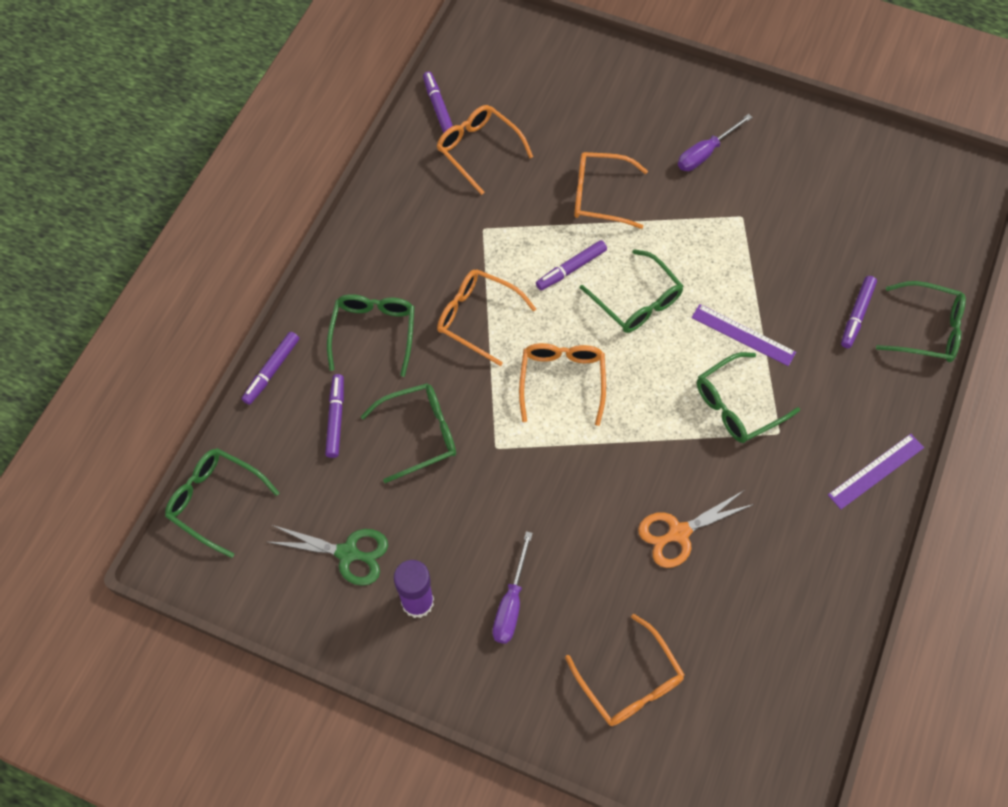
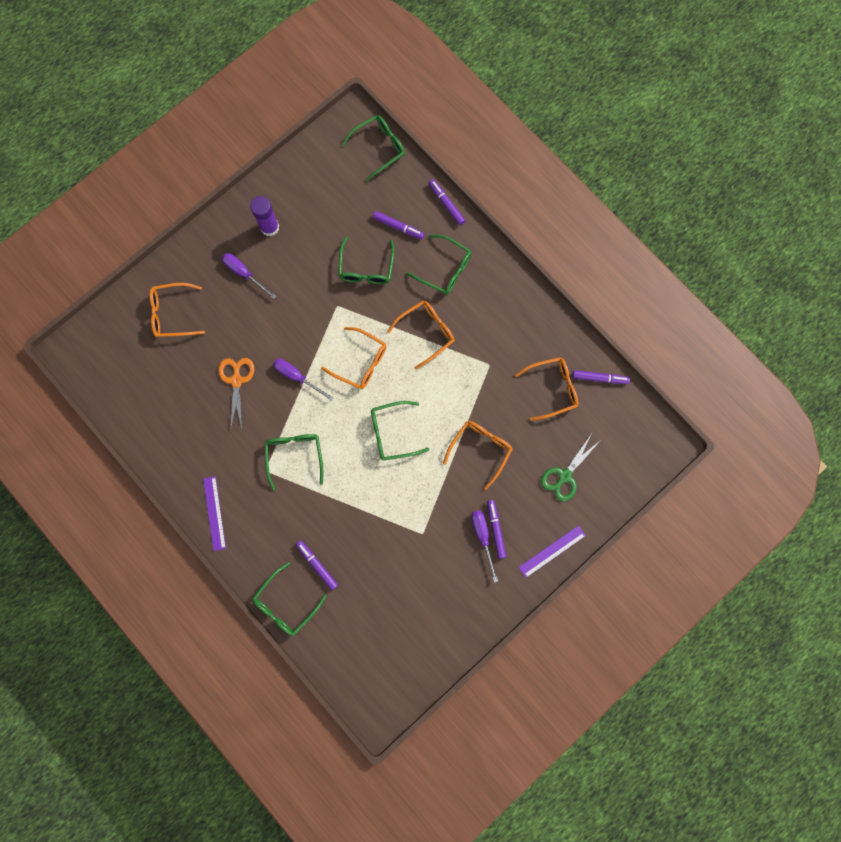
camera: 115 degrees right, 15 degrees up
(347, 553) = (314, 203): green scissors -> green scissors (565, 476)
(571, 269) = (434, 404): purple marker -> purple marker (495, 529)
(628, 453) = (297, 377): none -> purple screwdriver
(743, 335) = (338, 485): purple ruler -> purple ruler (552, 551)

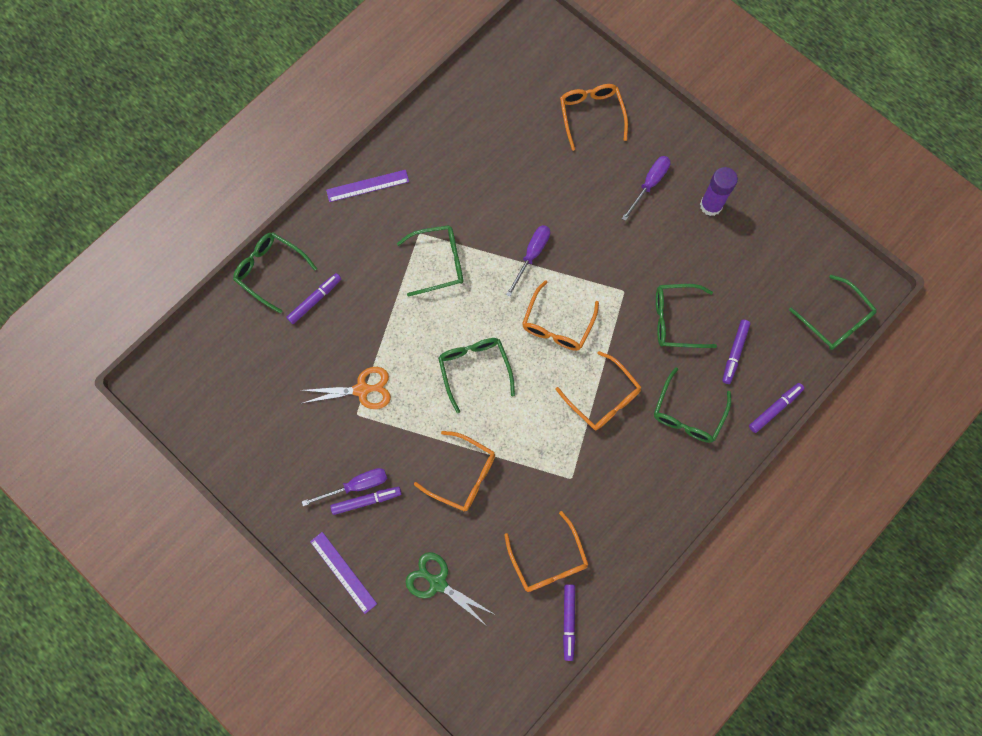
camera: 85 degrees right, 5 degrees down
(236, 380) = (520, 191): orange scissors -> orange scissors (362, 390)

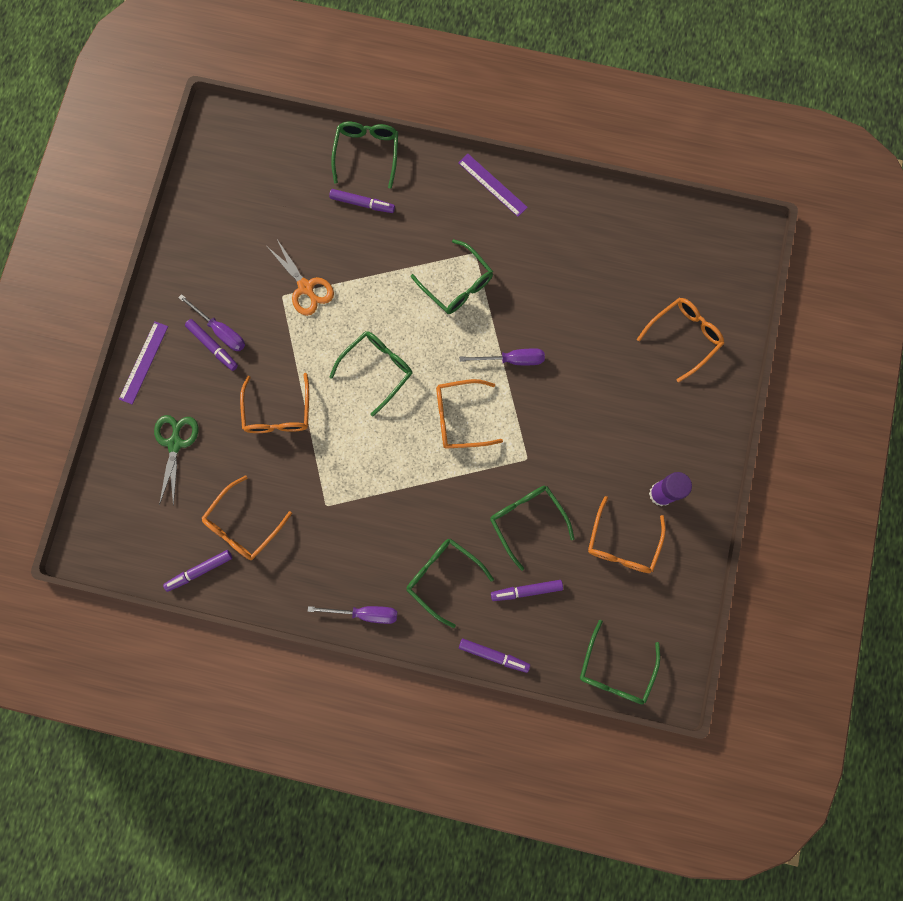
camera: 60 degrees right, 5 degrees up
(603, 398) = (414, 494): orange glasses -> orange glasses (622, 543)
(649, 184) = (646, 426): purple screwdriver -> purple screwdriver (364, 613)
(688, 413) = (443, 577): green glasses -> green glasses turned 45 degrees clockwise

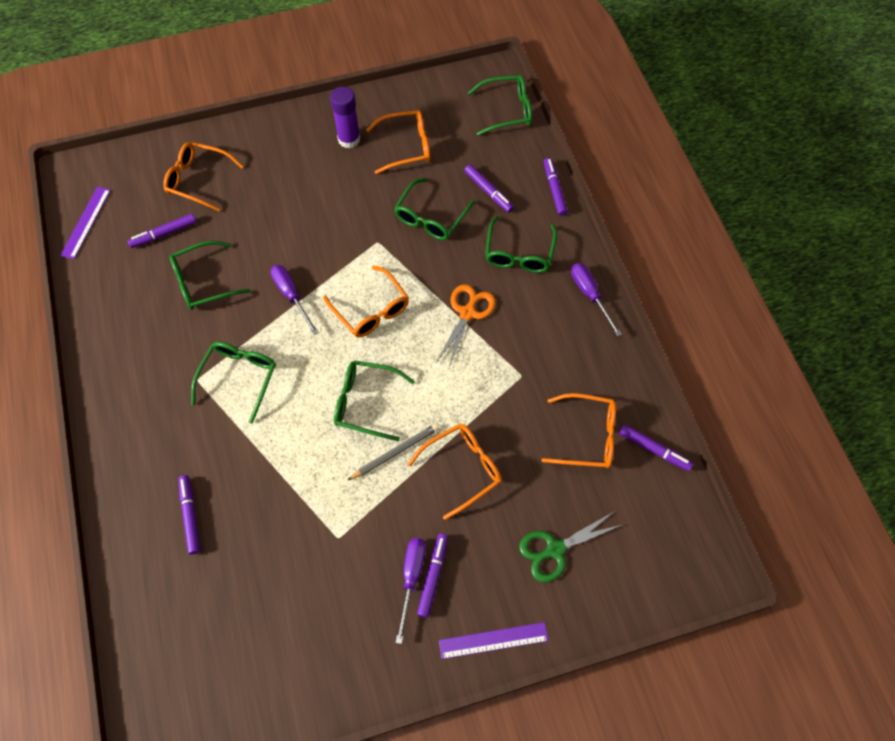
camera: 120 degrees left, 15 degrees down
(305, 287) = (316, 519): orange scissors -> orange scissors (467, 313)
(322, 370) = (395, 452): none -> grey pencil
(367, 153) = (126, 545): green glasses -> green glasses (204, 282)
(492, 185) = (111, 401): purple ruler -> purple ruler (86, 222)
(637, 284) = (164, 234): none -> purple marker

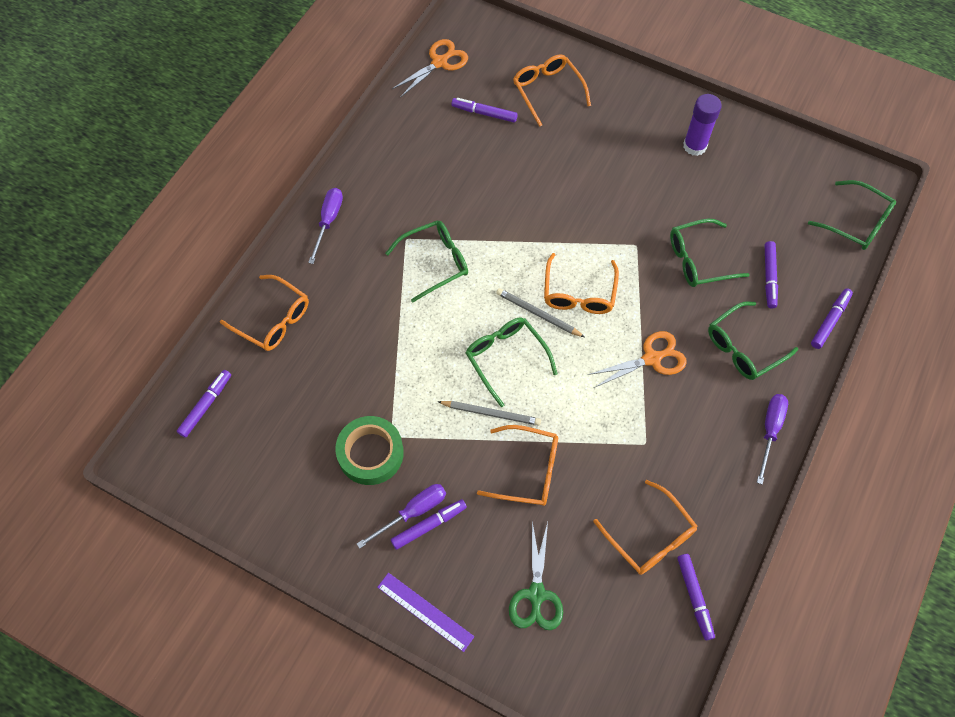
camera: 45 degrees right, 0 degrees up
(86, 222) = (439, 62): purple ruler -> orange scissors
(190, 516) = (312, 330): purple marker -> purple marker (206, 405)
(204, 282) = (478, 171): green glasses -> none
(291, 296) = (530, 233): purple screwdriver -> purple screwdriver (328, 221)
(335, 566) = (370, 453): none -> green tape
(357, 350) = (538, 314): none -> grey pencil
(406, 147) = (736, 187): orange glasses -> orange glasses (273, 319)
(555, 549) = (536, 594): green scissors -> green scissors turned 105 degrees counterclockwise

